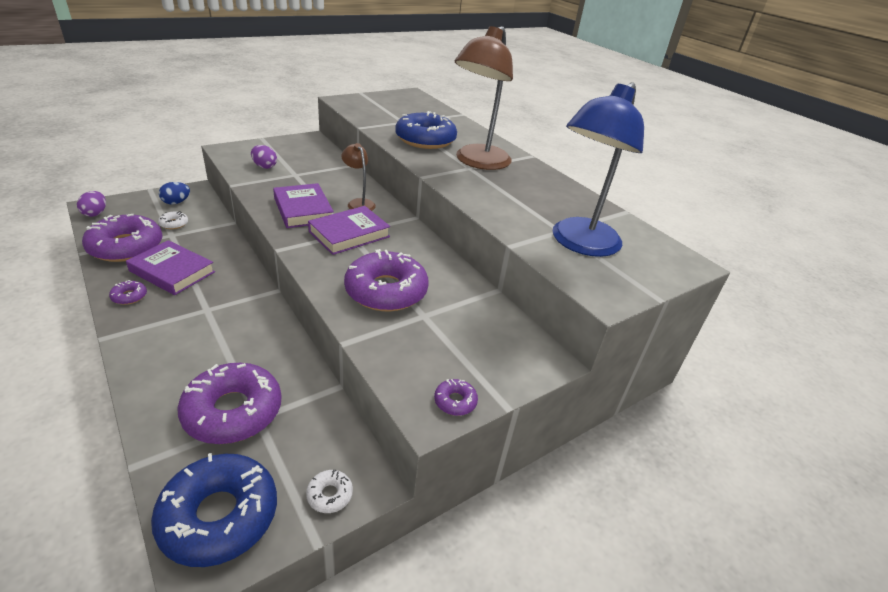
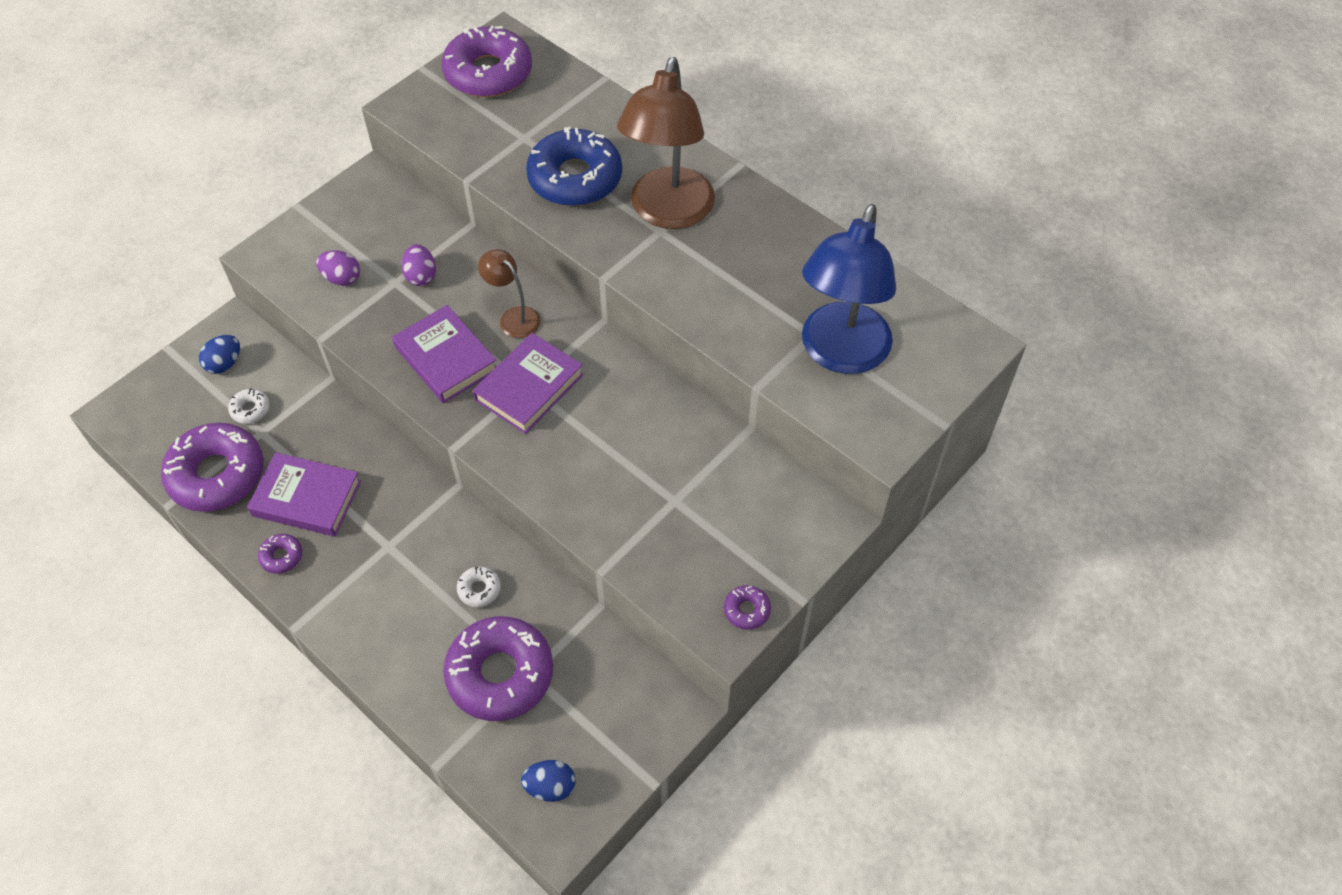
camera: 10 degrees left, 20 degrees up
(95, 213) = (129, 425): purple egg -> purple egg (421, 276)
(219, 516) = (550, 787): blue donut -> blue egg
(329, 495) = (645, 734): white donut -> white donut (479, 589)
(386, 291) = (616, 475): purple donut -> purple donut (488, 73)

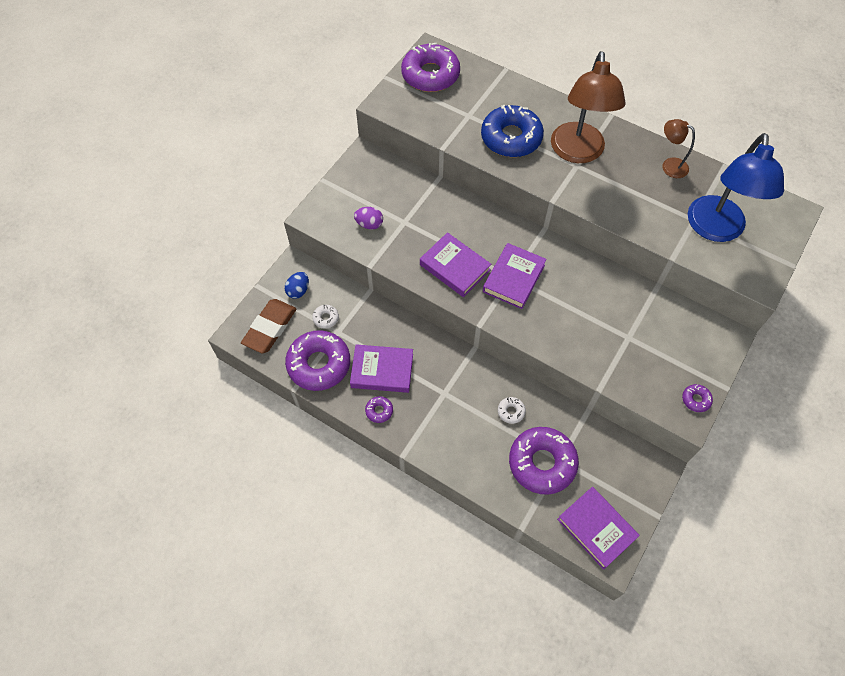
camera: 10 degrees left, 5 degrees up
(164, 411) = (270, 328): none -> brown eraser
(421, 276) = (420, 215): purple egg -> none
(513, 317) = (488, 234): brown lamp -> brown lamp (669, 165)
(550, 787) = (596, 528): blue egg -> purple book

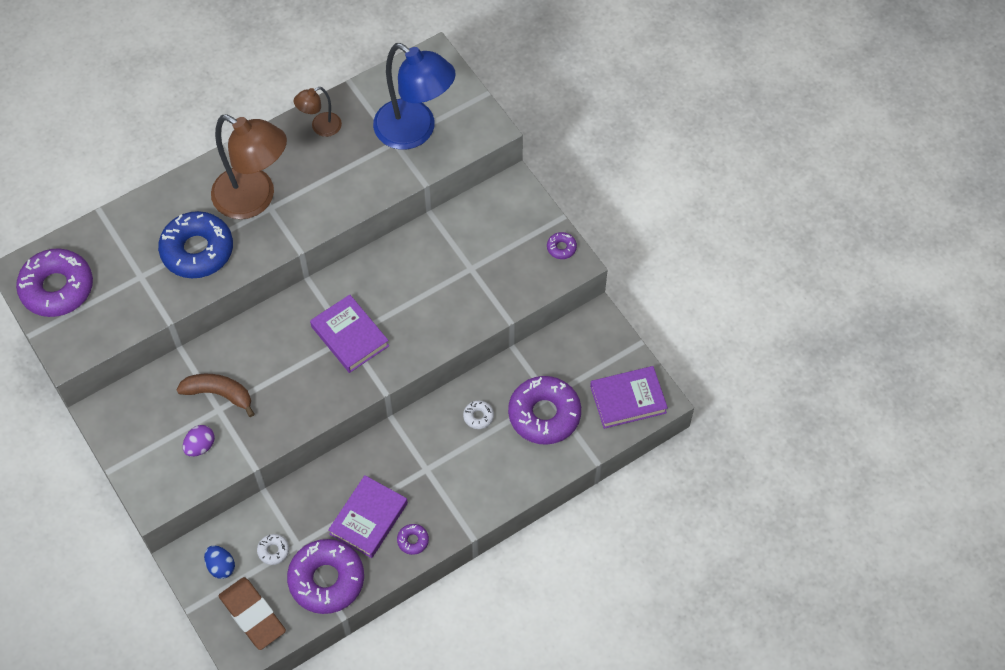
camera: 65 degrees left, 0 degrees up
(416, 216) = (219, 394): none -> brown banana
(455, 267) = (305, 385): purple book -> none

